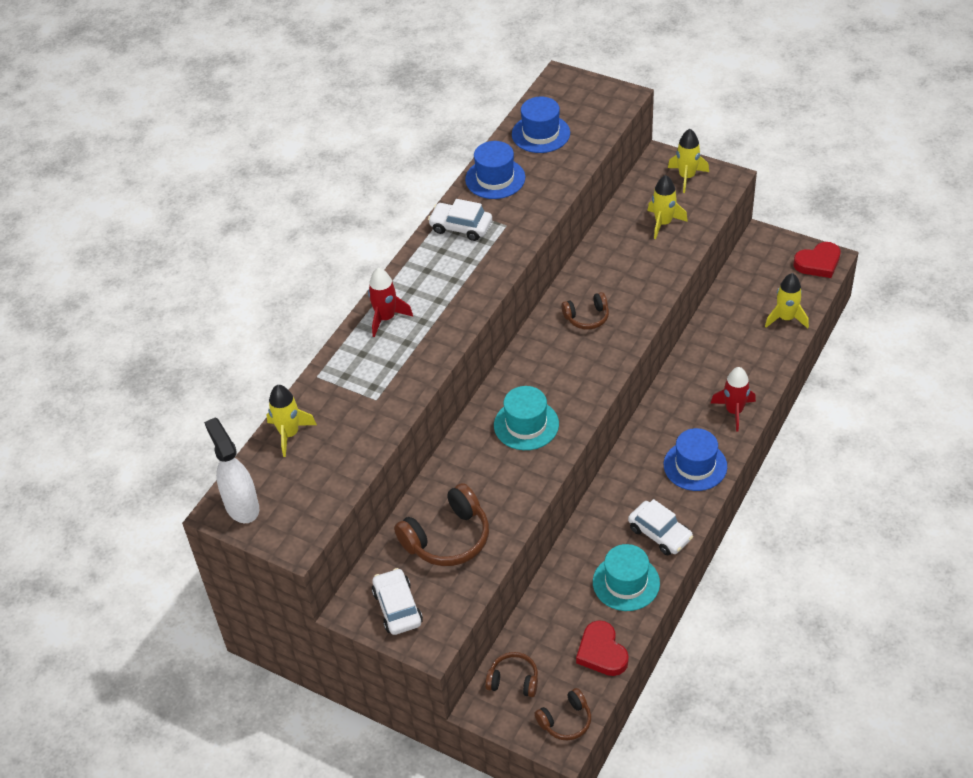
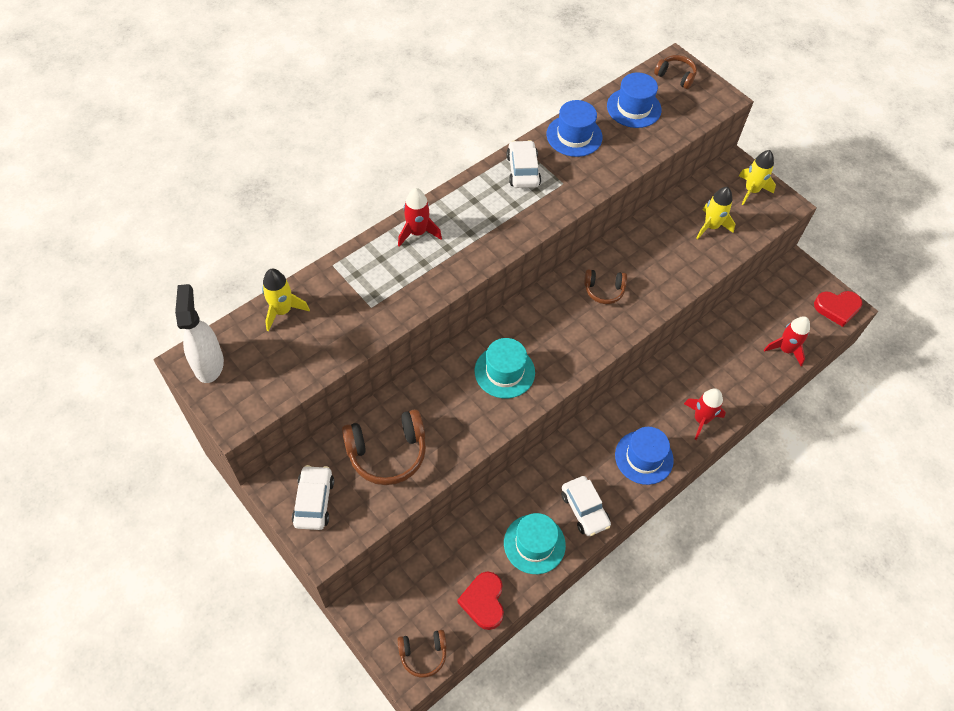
camera: 15 degrees right, 10 degrees up
(461, 227) = (523, 170): white car -> white car turned 45 degrees clockwise
(513, 680) = (397, 595): brown headphones -> brown headphones (675, 76)
(786, 318) = (785, 349): yellow rocket -> red rocket

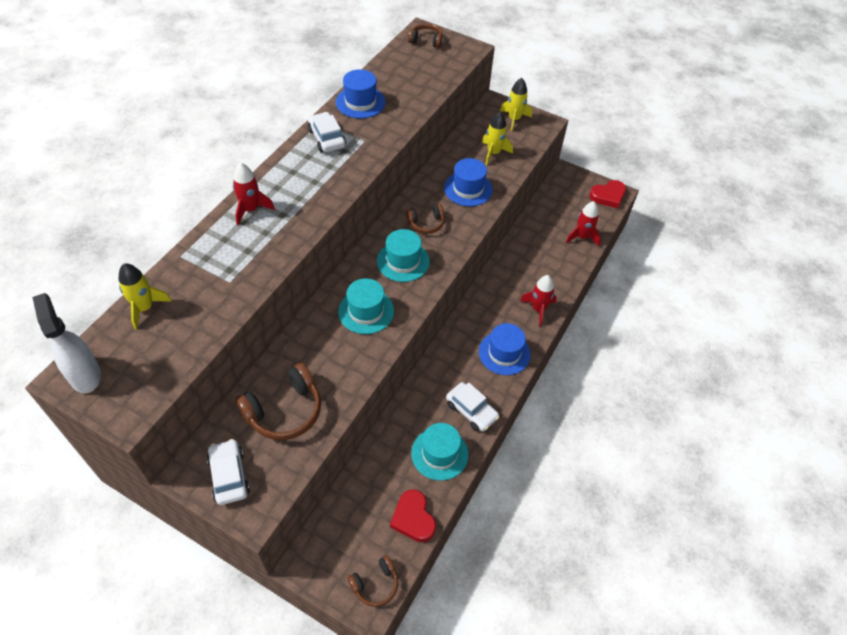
camera: 20 degrees left, 5 degrees down
(563, 327) = (403, 261): none -> turquoise hat
(634, 108) = (401, 71): blue hat -> blue hat (468, 189)

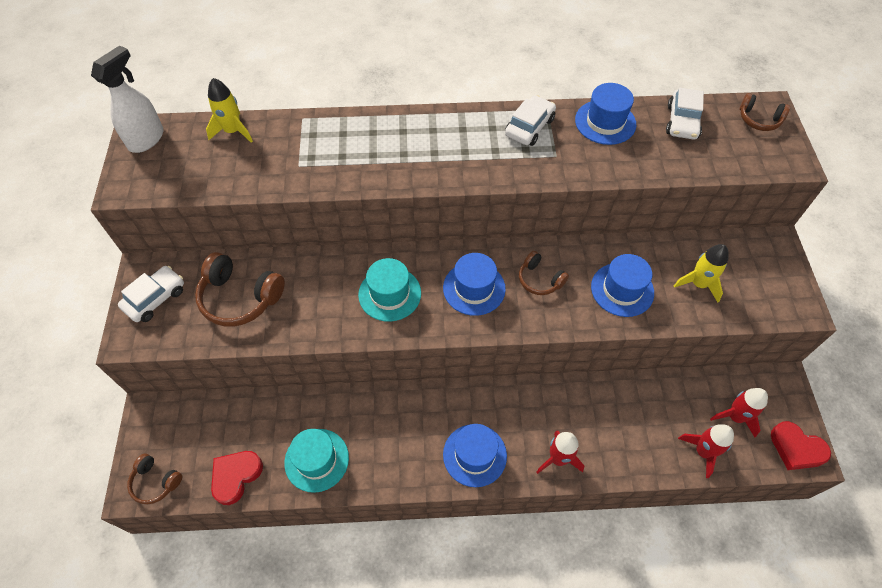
camera: 60 degrees right, 5 degrees up
(251, 209) = (391, 129): red rocket -> red rocket (735, 417)
(403, 261) = (474, 288): turquoise hat -> blue hat
(426, 41) = (759, 119): brown headphones -> brown headphones turned 135 degrees clockwise
(471, 411) = (383, 462): white car -> white car (682, 122)
(514, 119) = (773, 275): yellow rocket -> none

